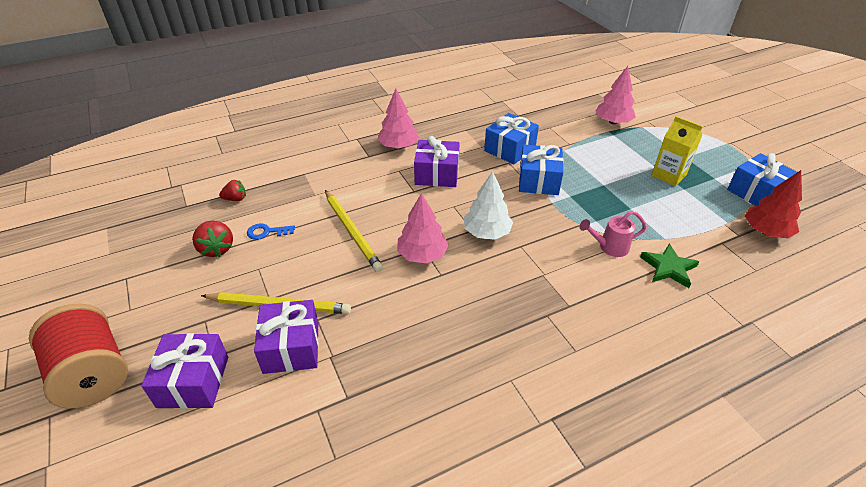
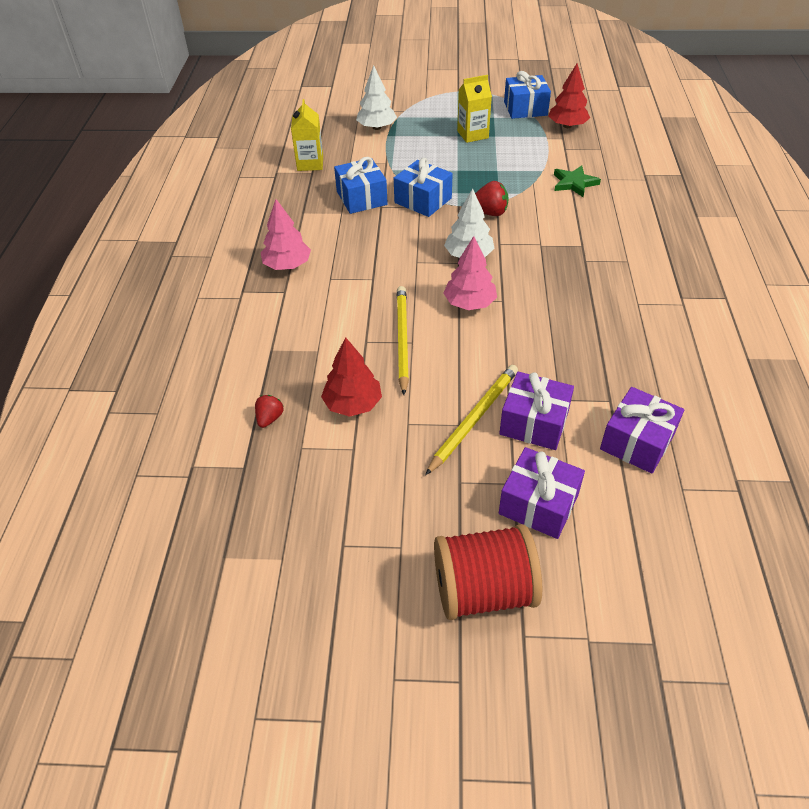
camera: 60 degrees left, 5 degrees up
(217, 249) = (350, 452): red strawberry -> red strawberry (489, 213)
(267, 232) = (353, 404): blue key -> red tree
(352, 231) = (402, 339): yellow pencil -> yellow pencil turned 90 degrees counterclockwise
(437, 174) = (360, 255): purple gift -> purple gift (637, 442)
(528, 110) = (310, 163): none -> yellow carton
(610, 247) = (533, 199): pink watering can -> none
(613, 122) = (376, 127): pink tree -> white tree

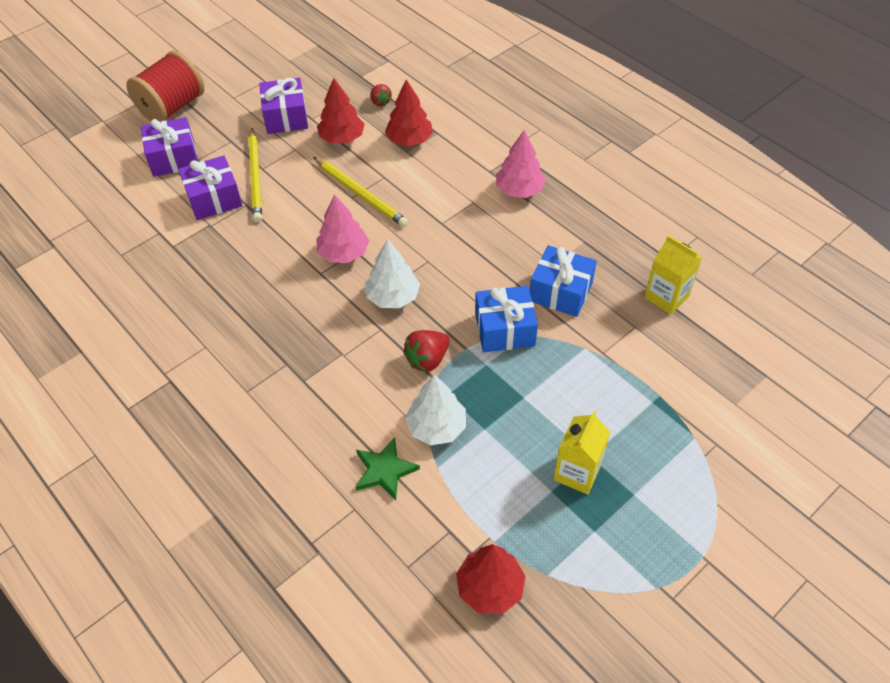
camera: 135 degrees right, 5 degrees up
(301, 359) = (409, 140): none -> red tree
(376, 127) = (688, 399): white tree -> white tree (436, 427)
(525, 108) = (578, 586): blue gift -> none
(637, 442) = (135, 229): purple gift -> purple gift (286, 117)

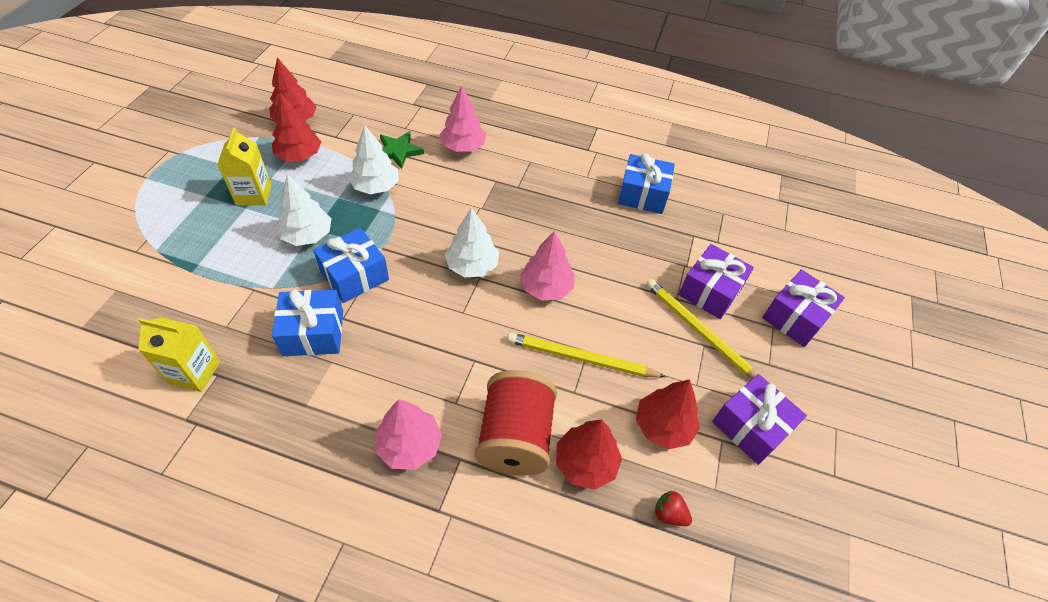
camera: 145 degrees right, 0 degrees up
(172, 107) = (876, 380): red spool -> red spool (515, 437)
(172, 302) = (642, 195): none -> blue gift
(304, 445) = (463, 146): none -> pink tree
(427, 359) = (410, 228): red strawberry -> none
(506, 515) = (299, 155): none -> red tree
(534, 392) = (307, 235): none -> white tree

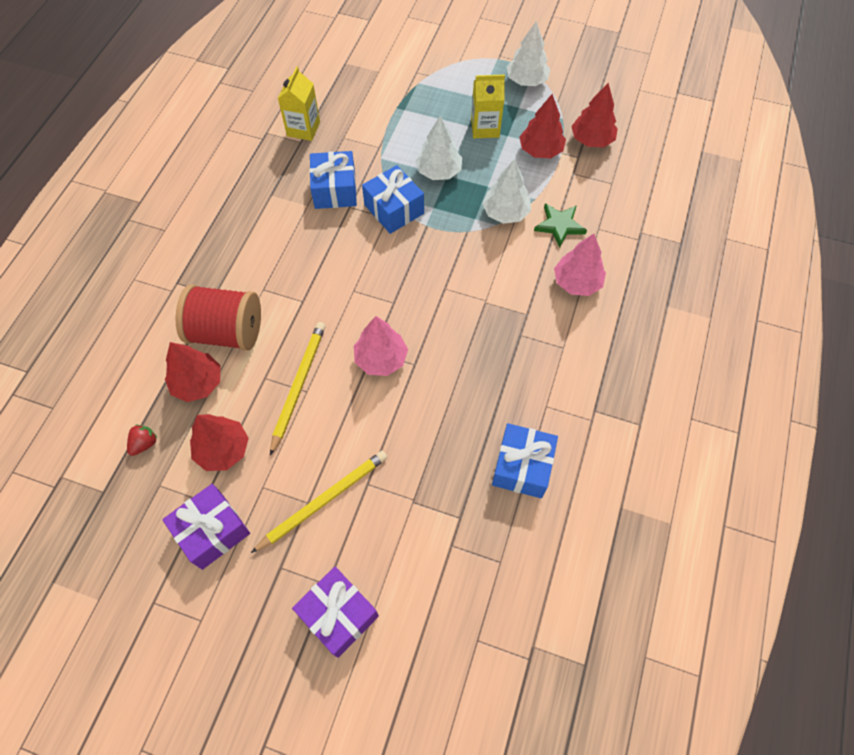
camera: 95 degrees right, 10 degrees up
(409, 445) = (229, 261): pink tree -> none
(472, 266) = (407, 296): white tree -> white tree (526, 81)
(710, 291) = (376, 522): purple gift -> none

